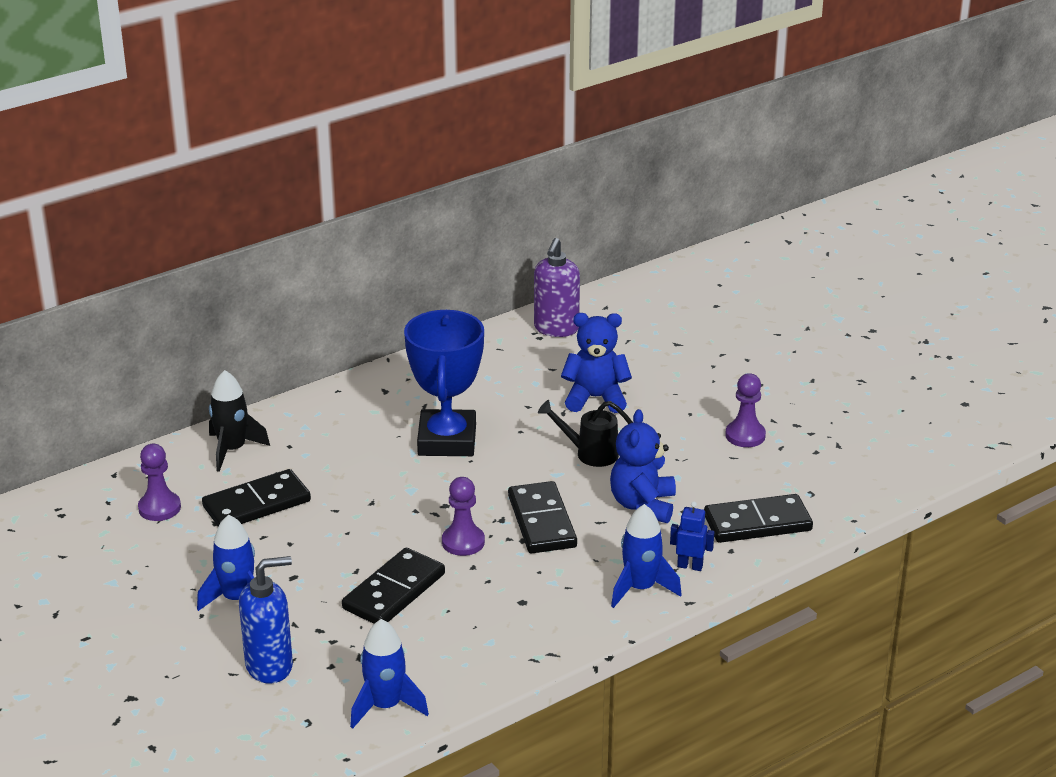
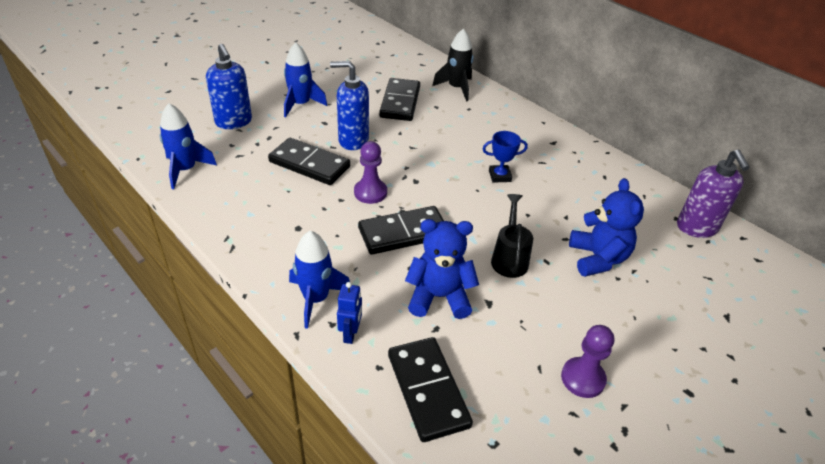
camera: 80 degrees right, 10 degrees up
(159, 508) = (389, 70): purple pawn -> none
(256, 504) = (400, 102): black domino -> black domino turned 45 degrees clockwise
(345, 552) = (353, 140): none -> blue soap dispenser
(447, 440) = (499, 176): blue trophy -> blue trophy, size x0.44
(556, 329) = (697, 228): purple soap dispenser -> purple soap dispenser turned 105 degrees counterclockwise

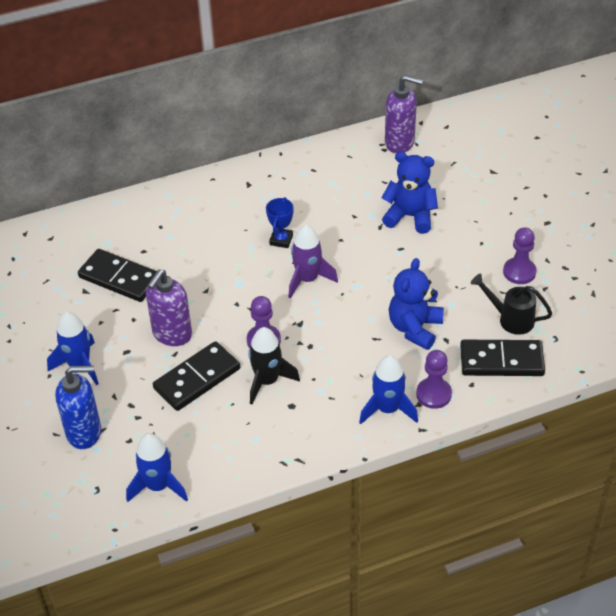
camera: 65 degrees left, 5 degrees up
(350, 334) = (433, 394): blue robot -> purple pawn
(353, 140) = (172, 334): blue soap dispenser -> purple soap dispenser
(403, 233) = (330, 331): black domino -> none
(456, 88) = (117, 224): black rocket -> black rocket (267, 381)
(461, 203) = (307, 279): none -> purple rocket
(509, 258) = (389, 270): black watering can -> black watering can (511, 319)

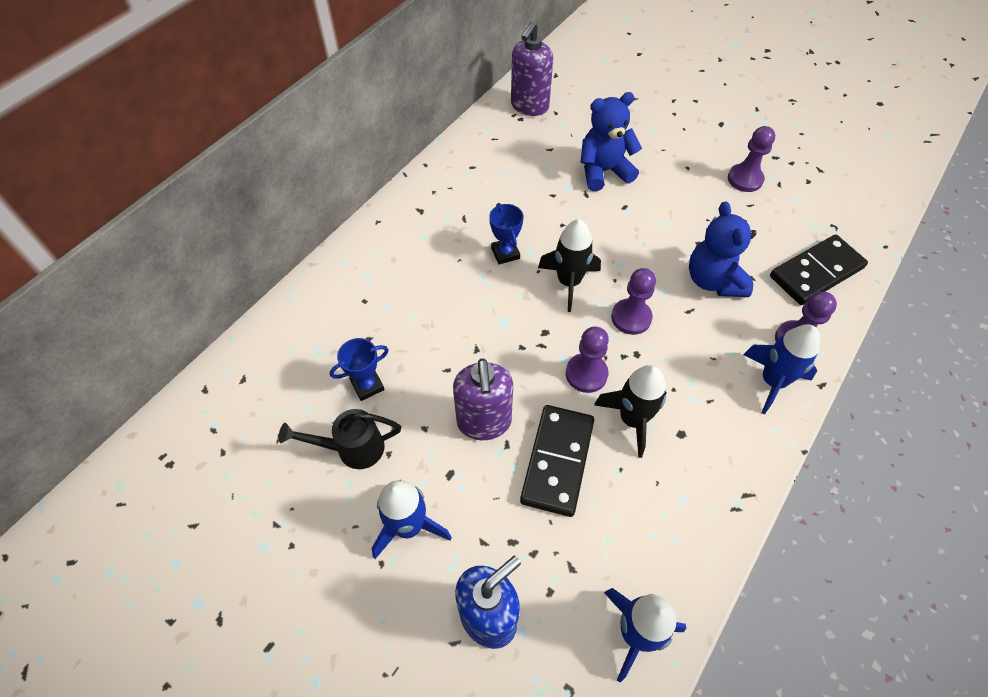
camera: 35 degrees left, 10 degrees up
(120, 278) = (367, 385): black domino -> blue trophy
(307, 279) = (569, 282): purple rocket -> black rocket
(329, 322) = (631, 317): none -> purple pawn
(400, 143) = (529, 106): purple soap dispenser -> purple soap dispenser turned 135 degrees clockwise
(511, 319) = (783, 227): black watering can -> black watering can (352, 448)

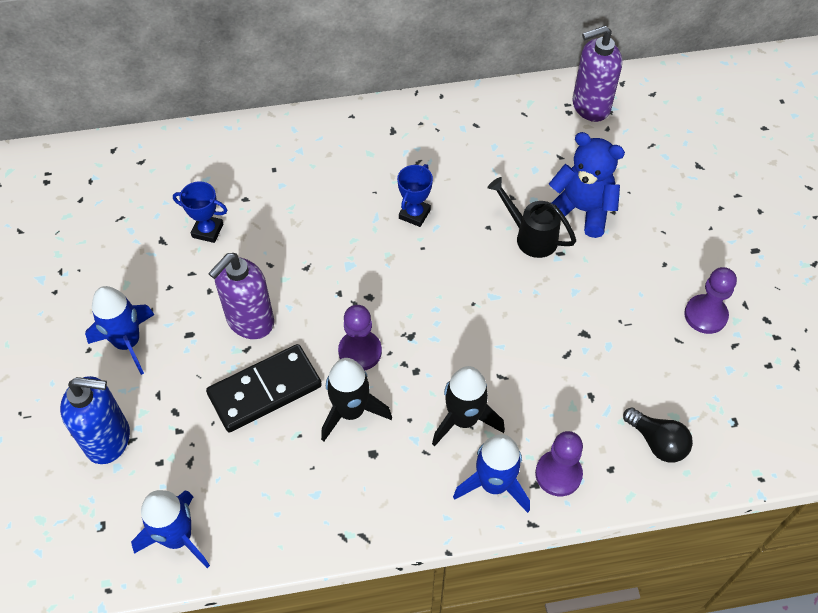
camera: 45 degrees right, 0 degrees up
(352, 448) = (152, 264): black watering can -> black watering can (531, 236)
(569, 282) = (434, 275): black rocket -> black rocket (464, 419)
(631, 317) = (447, 341): purple pawn -> none
(713, 280) = (554, 371): blue teddy bear -> none
(816, 272) = (657, 442): black domino -> black light bulb

